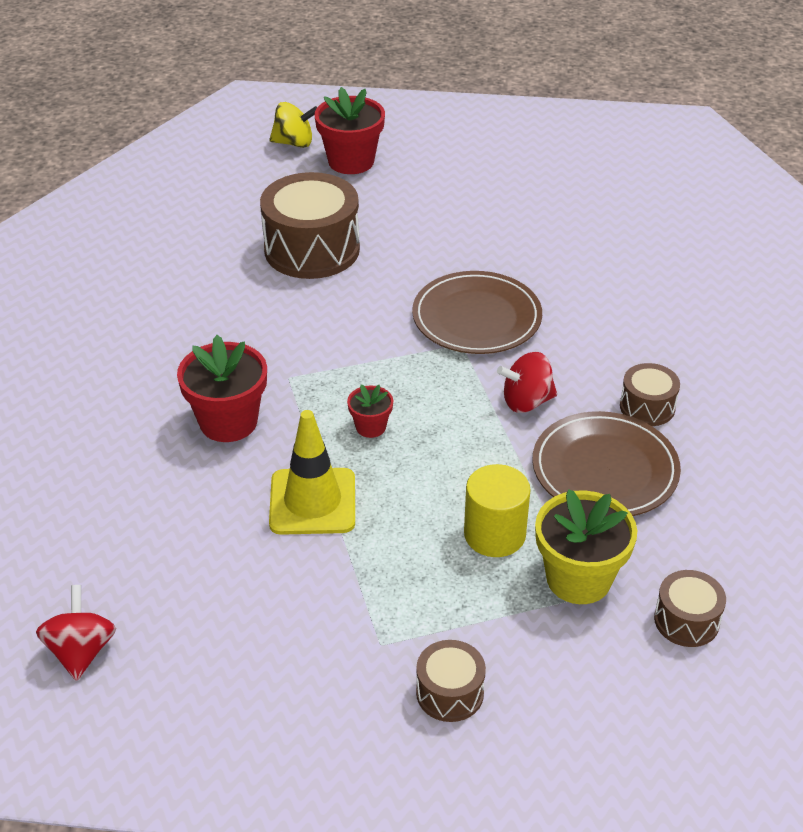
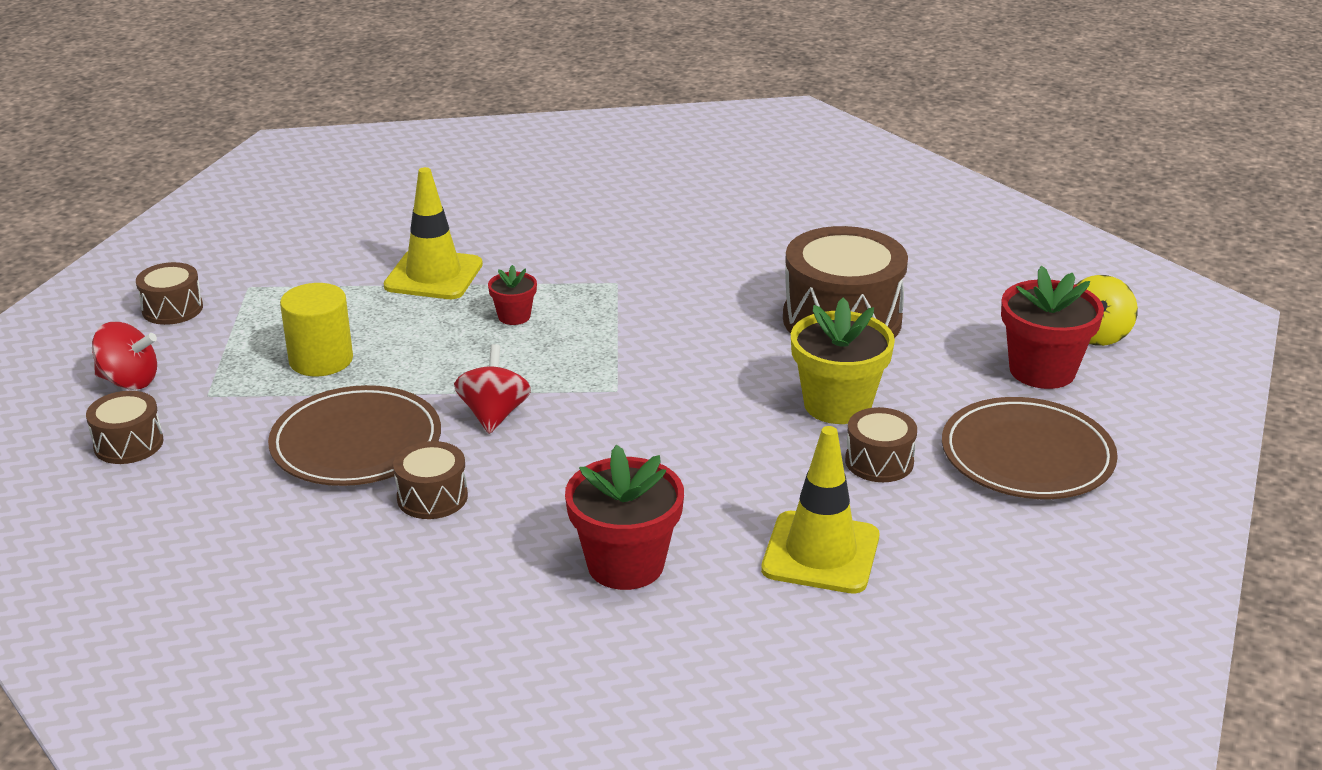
camera: 105 degrees right, 10 degrees down
(81, 651) = (350, 173): red spinning top -> red spinning top (129, 381)
(228, 422) = (568, 246): red flower pot -> red flower pot (625, 564)
(476, 318) = (660, 409): brown plate -> brown plate (1027, 455)
(493, 216) = (879, 461): none -> brown drum
(578, 578) = (230, 394): yellow flower pot -> yellow flower pot (837, 405)
(602, 228) = (820, 553): none -> yellow traffic cone

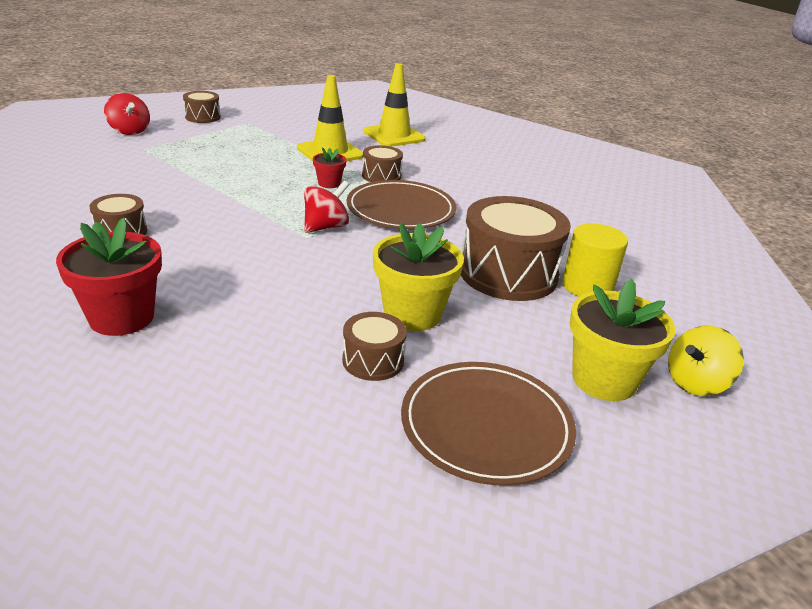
camera: 40 degrees right, 0 degrees up
(128, 444) = (76, 150): brown drum -> brown drum (381, 176)
(321, 360) = (211, 158): yellow cylinder -> yellow cylinder (587, 286)
(356, 443) = (147, 194): brown plate -> brown plate (401, 210)
(494, 414) = (227, 215): red spinning top -> red spinning top (325, 227)
(820, 553) = (226, 387): yellow traffic cone -> yellow traffic cone (394, 135)
(1042, 371) = (604, 380): red flower pot -> yellow flower pot

